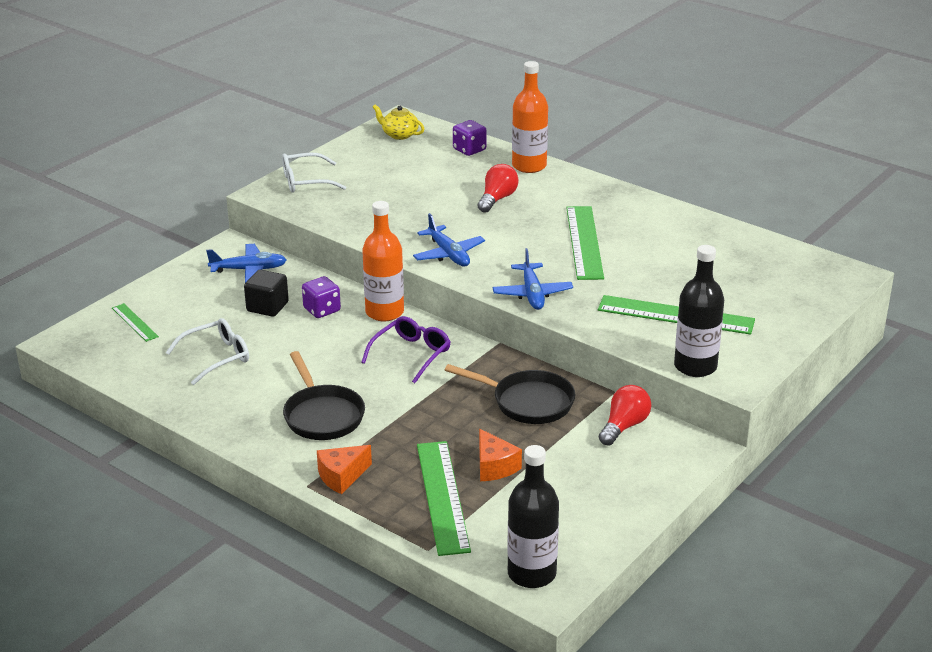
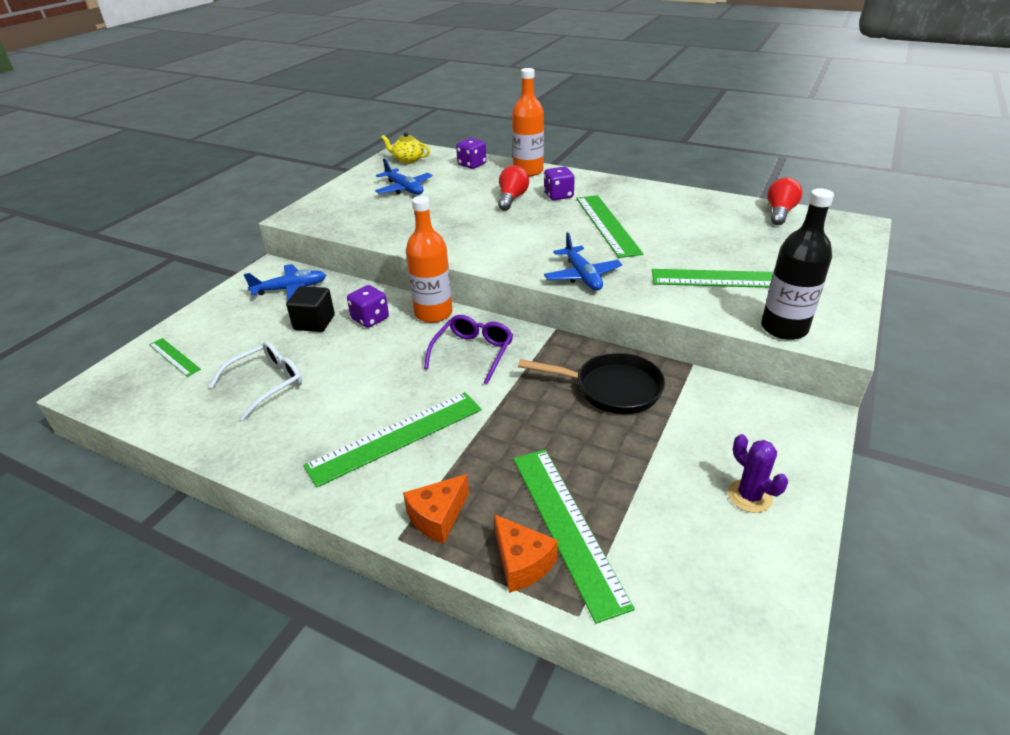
camera: 10 degrees left, 5 degrees up
(306, 181) = (333, 203): white glasses -> none
(322, 415) = (396, 437): black pan -> green ruler
(448, 254) = (486, 249): blue plane -> blue plane (404, 189)
(494, 466) = (610, 474): orange cheese -> orange cheese (522, 563)
(531, 573) = (725, 631): black bottle -> none
(549, 201) = (558, 195): none -> purple dice
(602, 497) = (749, 496): none -> purple cactus
(624, 426) = (723, 401): red light bulb -> red light bulb (780, 212)

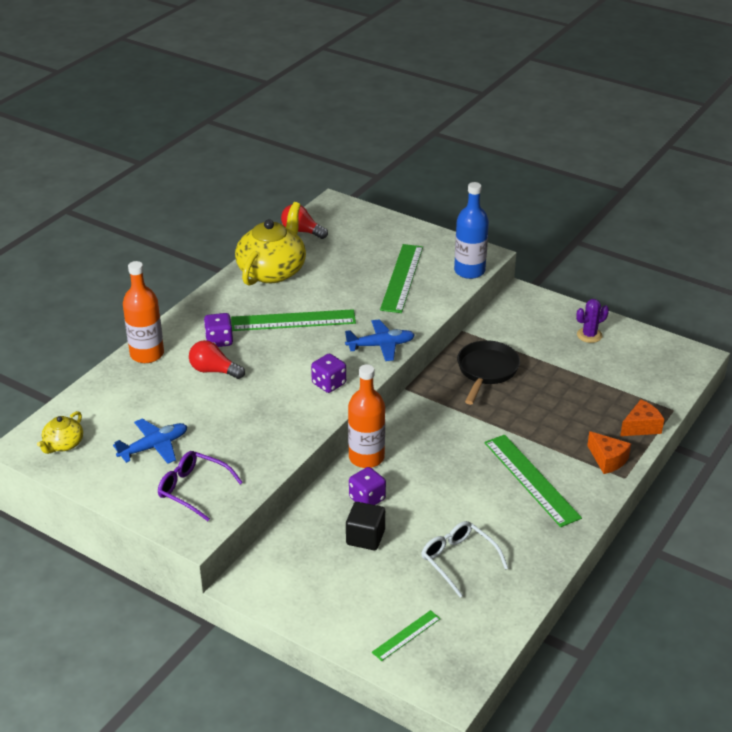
camera: 85 degrees left, 0 degrees up
(290, 289) = (295, 561): blue plane -> none
(472, 164) = (107, 393): purple dice -> purple dice (329, 384)
(473, 353) = (432, 436): purple glasses -> purple glasses (193, 489)
(566, 527) = (614, 407): green ruler -> none
(690, 206) = (272, 271): none -> yellow teapot
(784, 328) = (469, 271): black bottle -> blue bottle

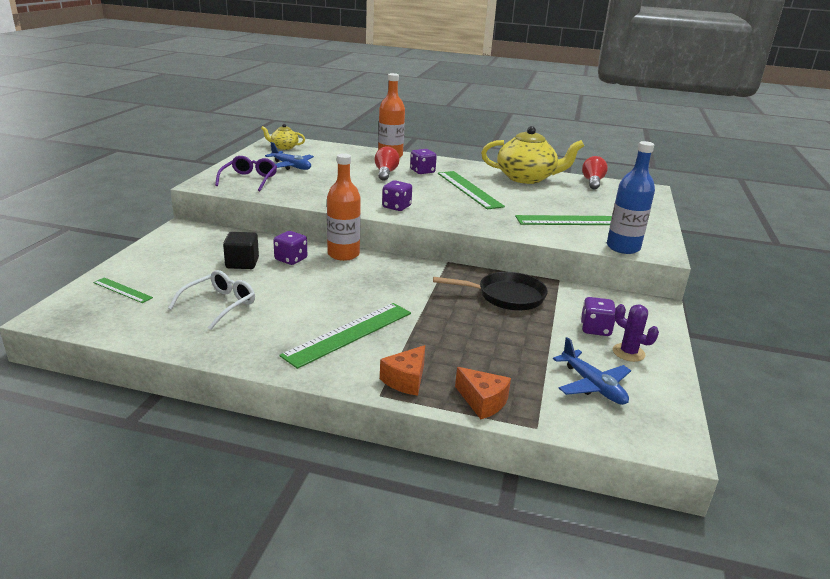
camera: 70 degrees right, 10 degrees down
(381, 345) = (464, 220): blue plane -> blue plane (592, 386)
(552, 339) = (595, 329): none -> purple dice

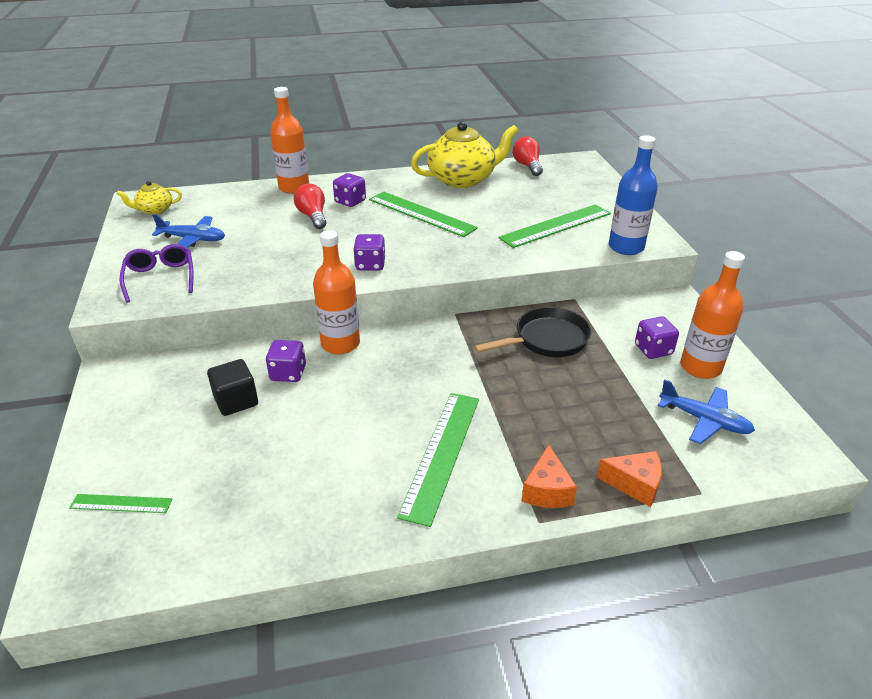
camera: 25 degrees left, 10 degrees up
(219, 305) = (265, 475): white glasses -> none
(628, 353) = (700, 367): purple cactus -> orange bottle

